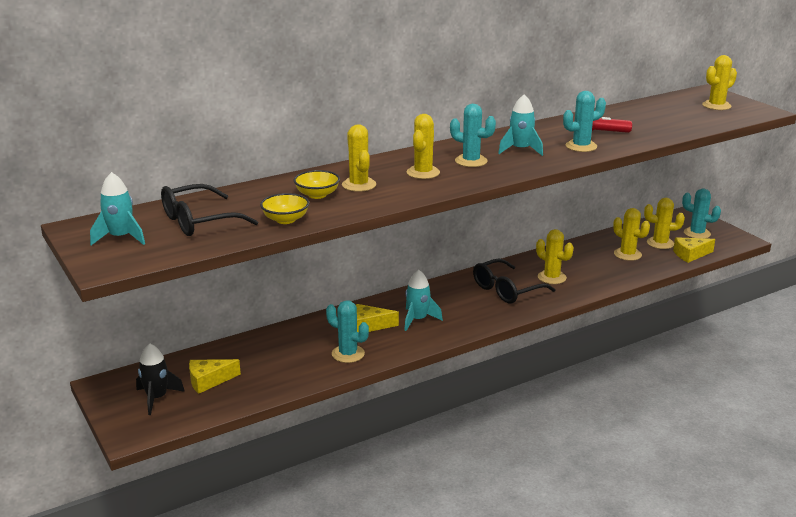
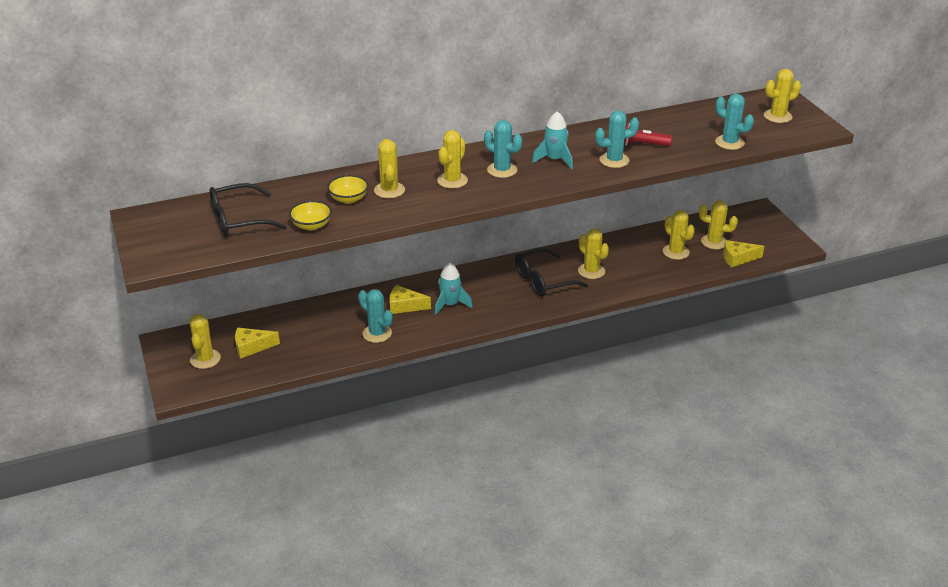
camera: 10 degrees right, 10 degrees up
(121, 238) = (170, 232): turquoise rocket -> none
(157, 398) = (205, 359): black rocket -> yellow cactus
(697, 233) = (756, 234): turquoise cactus -> turquoise cactus (729, 142)

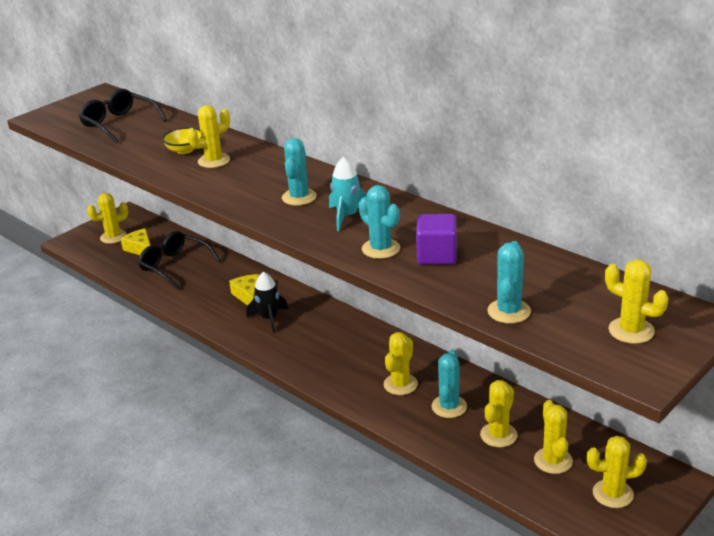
camera: 65 degrees right, 5 degrees down
(311, 225) = (130, 150): yellow bowl -> none
(377, 333) = (197, 297): turquoise cactus -> turquoise cactus (449, 406)
(450, 304) = (269, 319): turquoise rocket -> black rocket
(452, 180) = (256, 181): yellow cactus -> yellow cactus (613, 494)
(543, 281) = (354, 359): black glasses -> black glasses (175, 266)
(642, 144) = (436, 255): red flashlight -> purple cube
(737, 258) = (535, 492): yellow cheese -> none

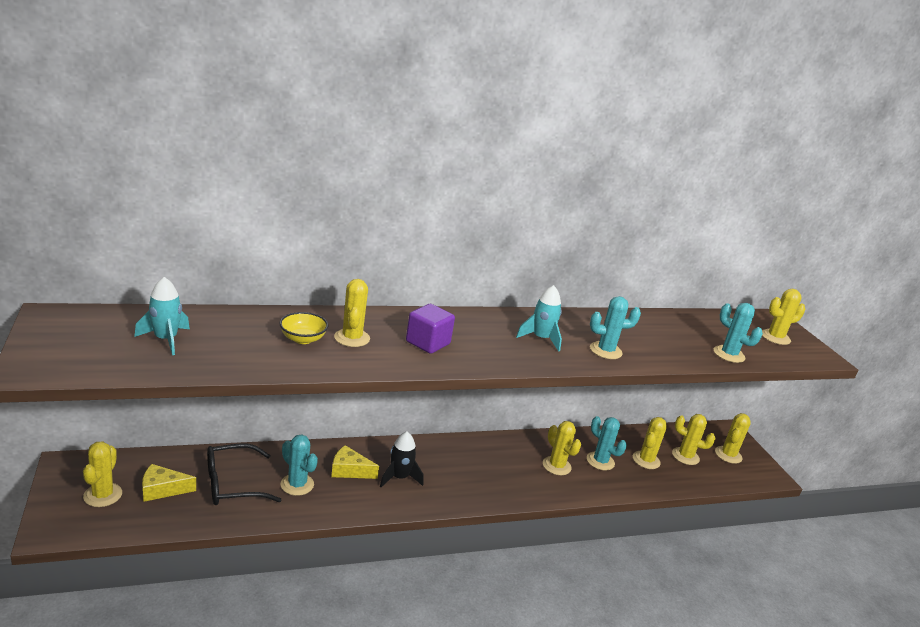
camera: 65 degrees left, 5 degrees down
(119, 123) = (165, 339): black glasses -> turquoise rocket
(299, 197) = (482, 339): turquoise cactus -> turquoise cactus (297, 484)
(436, 255) = (636, 340): purple cube -> purple cube (428, 343)
(498, 435) = (646, 460): yellow cactus -> yellow cactus turned 60 degrees clockwise

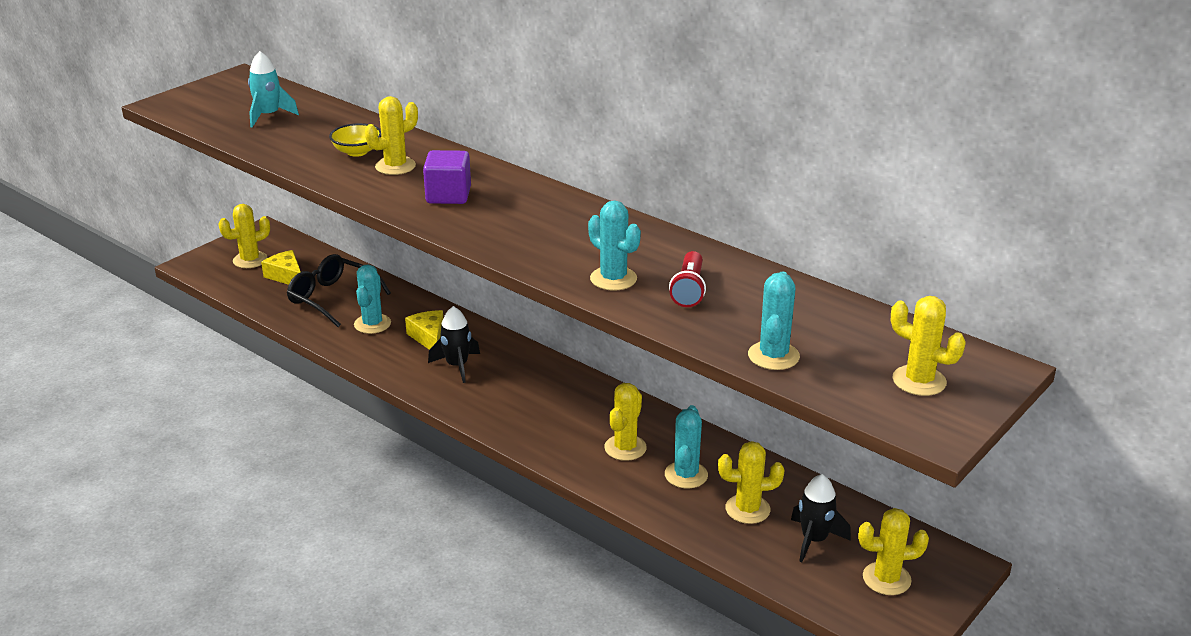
camera: 60 degrees right, 5 degrees up
(541, 339) = (569, 239): turquoise rocket -> none
(639, 339) = (689, 290): none -> red flashlight
(685, 456) = (814, 540): yellow cactus -> black rocket

